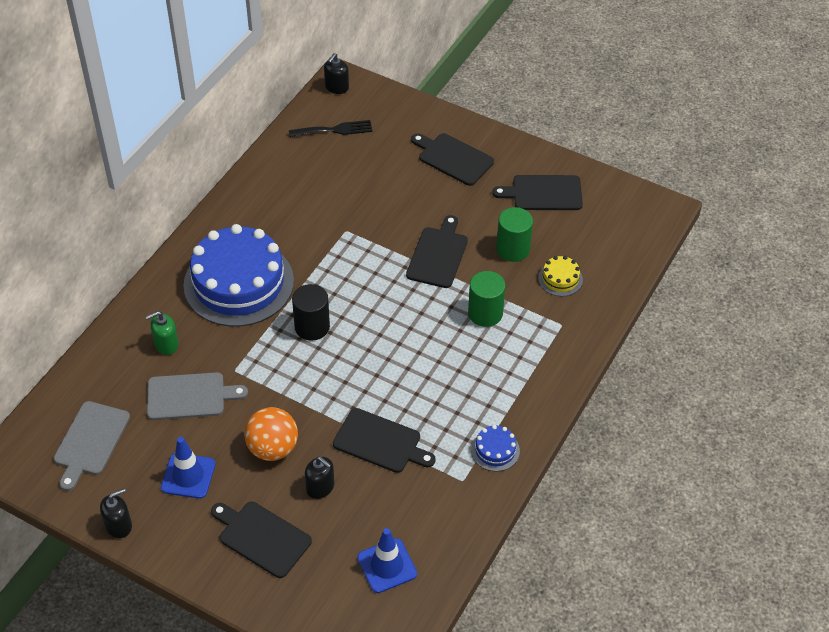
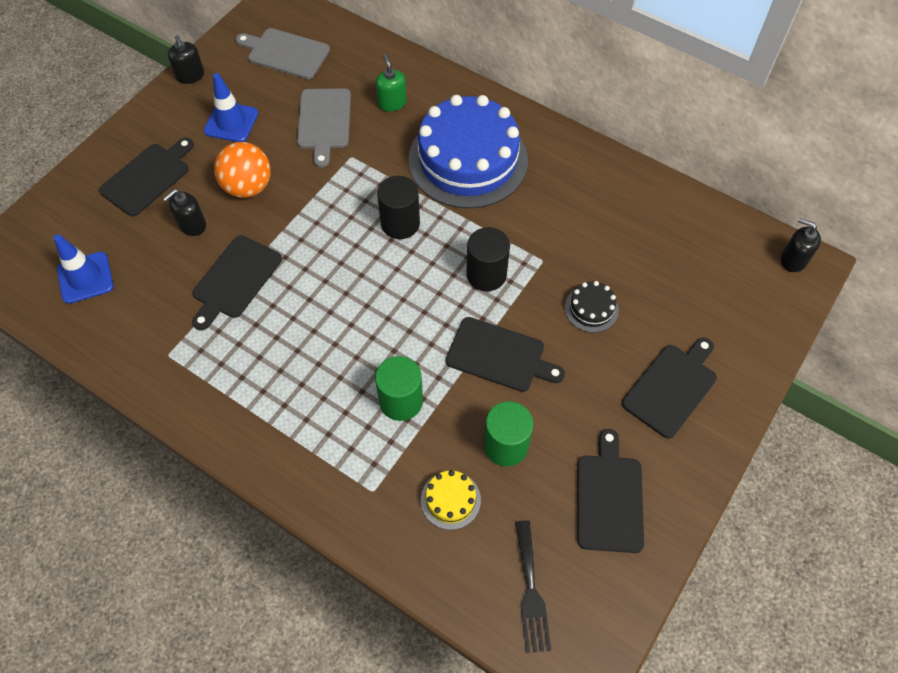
camera: 95 degrees right, 10 degrees up
(334, 130) = (714, 255): black fork -> black fork (531, 591)
(362, 266) = (486, 274): none -> black cylinder
(390, 201) = (591, 309): none -> black cake
(495, 450) = (199, 392): blue cake -> none

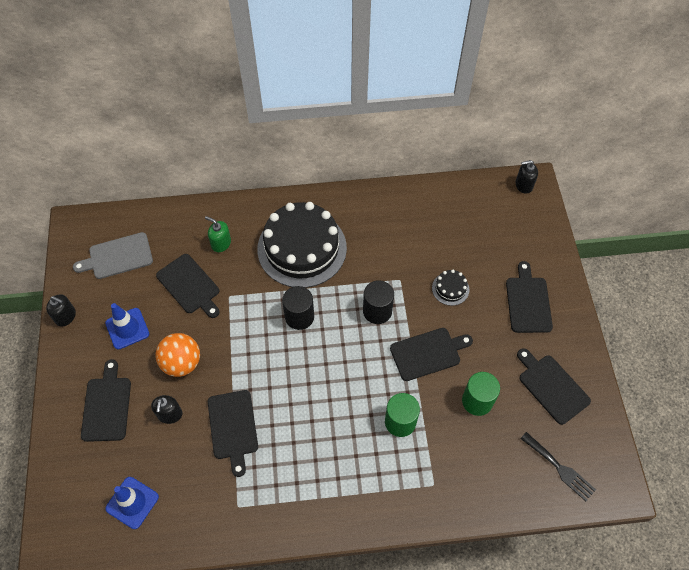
camera: 40 degrees left, 0 degrees up
(324, 122) = (189, 285): grey cutting board -> black cutting board
(450, 500) = (477, 454): yellow cake -> none
(468, 160) = (302, 248): blue cake -> black cake

